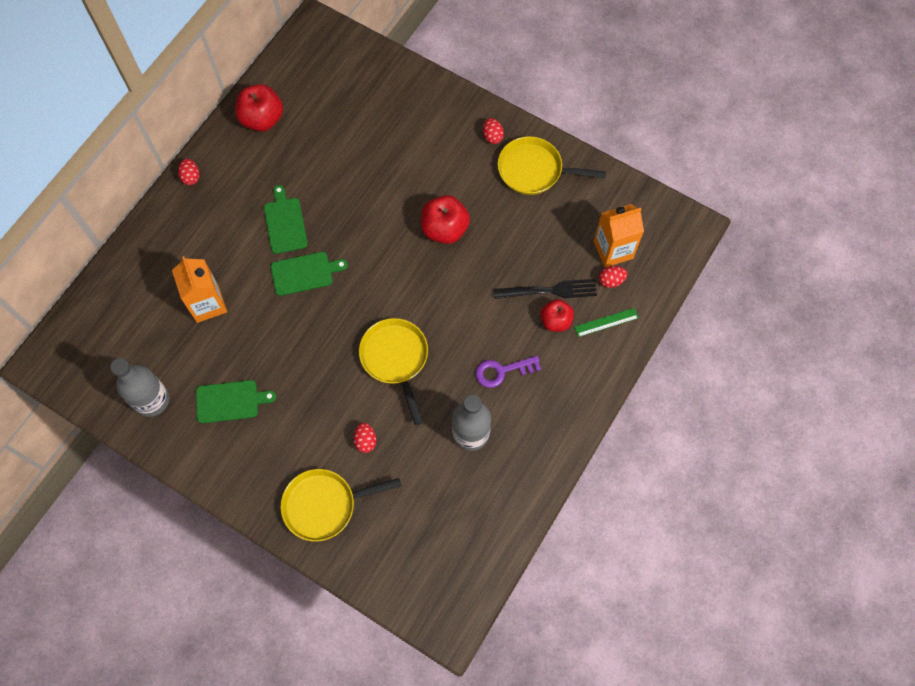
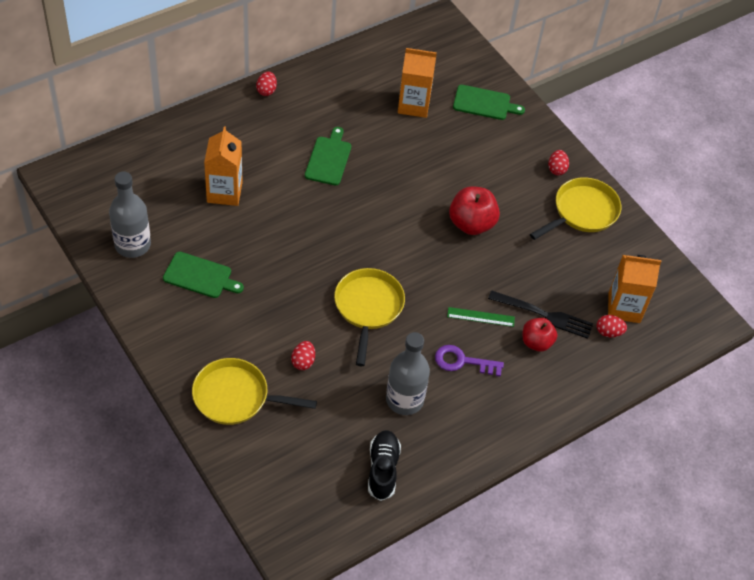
camera: 20 degrees right, 15 degrees down
(262, 119) = (354, 72): red apple -> none
(304, 273) = (324, 205): green cutting board -> green cutting board (484, 103)
(334, 129) = (414, 105): none -> orange carton
(484, 510) = (383, 469): none -> black shoe
(534, 170) = (582, 212): yellow pan -> yellow pan turned 105 degrees clockwise
(606, 322) = (585, 364): green ruler -> green ruler (481, 317)

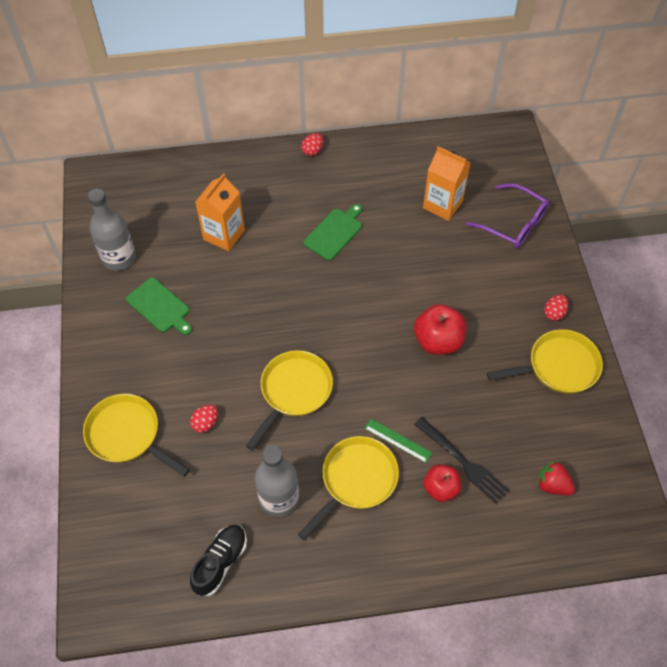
camera: 30 degrees right, 5 degrees up
(462, 361) = (356, 480): purple key -> yellow pan
(484, 103) = (513, 223): green cutting board -> purple glasses
(608, 332) = (522, 506): red egg -> none
(624, 307) = (552, 485): orange carton -> red strawberry

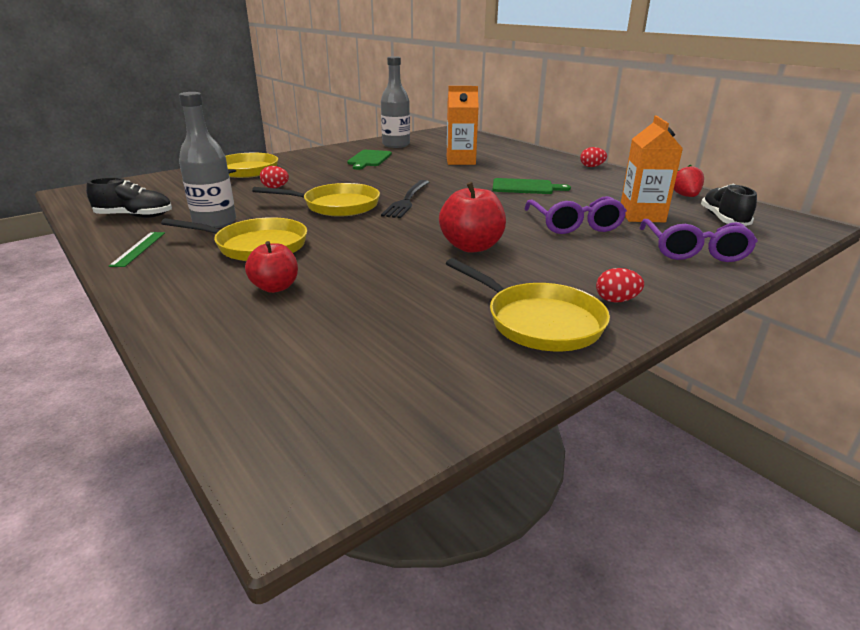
camera: 60 degrees right, 30 degrees down
(398, 440) = (322, 254): green ruler -> green ruler (139, 249)
(434, 255) = (574, 224): none -> purple glasses
(464, 462) = (323, 292): black fork -> black fork (407, 200)
(477, 166) = (723, 219): none -> black shoe
(552, 485) = (336, 361): red strawberry -> red strawberry (685, 196)

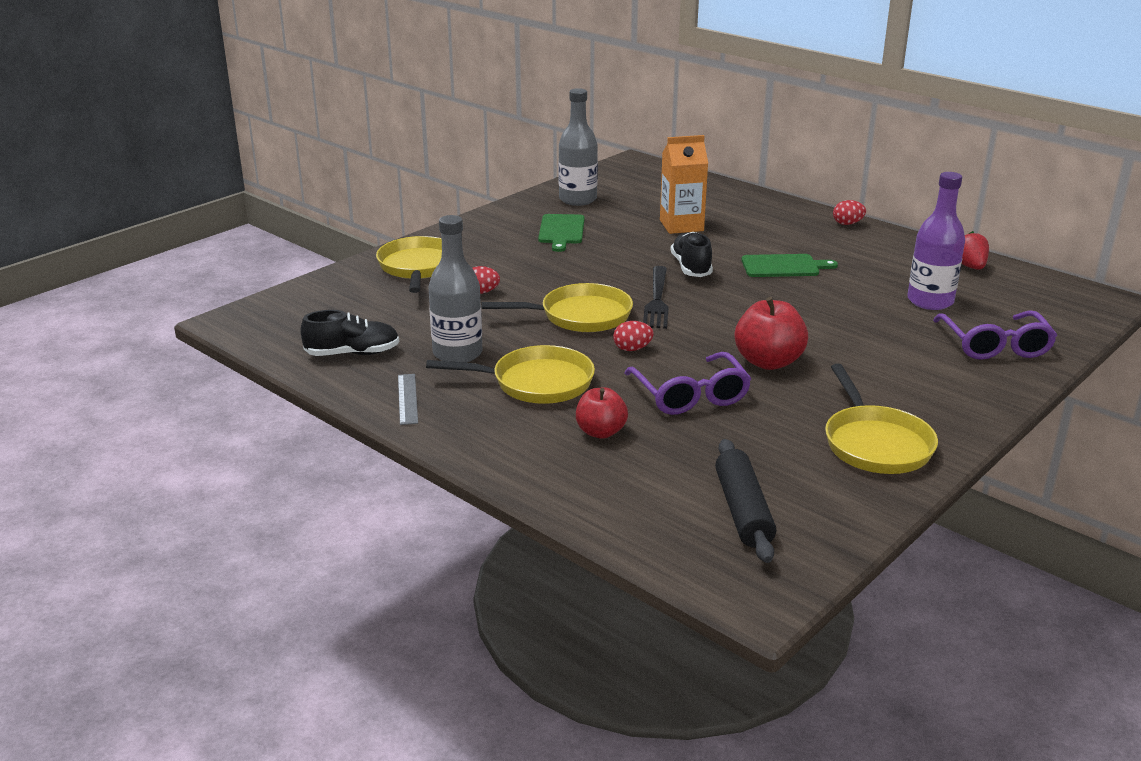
camera: 10 degrees left, 0 degrees up
(139, 249) = (407, 399): green ruler -> grey ruler
(355, 374) = (743, 511): none -> black rolling pin
(538, 321) = (875, 443): yellow pan -> yellow pan turned 45 degrees clockwise
(574, 224) = (862, 320): purple glasses -> purple glasses (690, 395)
(616, 300) = (937, 413): red egg -> red egg (632, 349)
(642, 215) = (930, 301): orange carton -> purple bottle
(723, 219) = (1017, 299): black shoe -> black shoe (691, 267)

